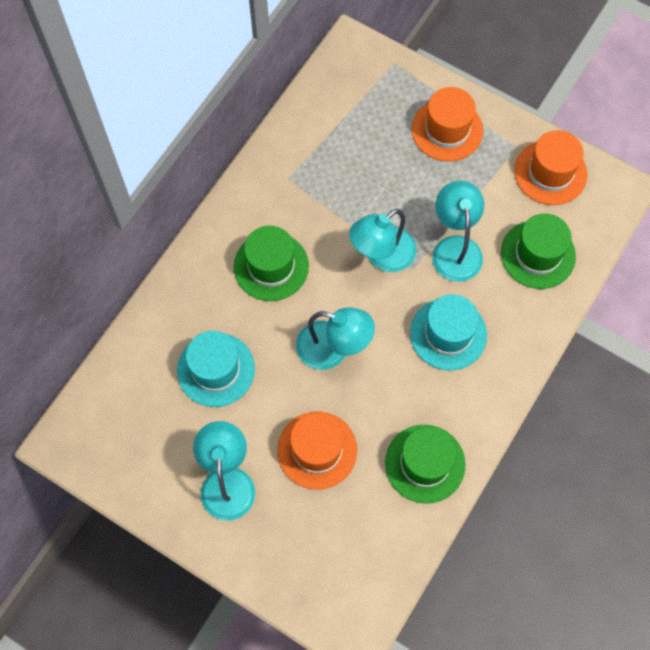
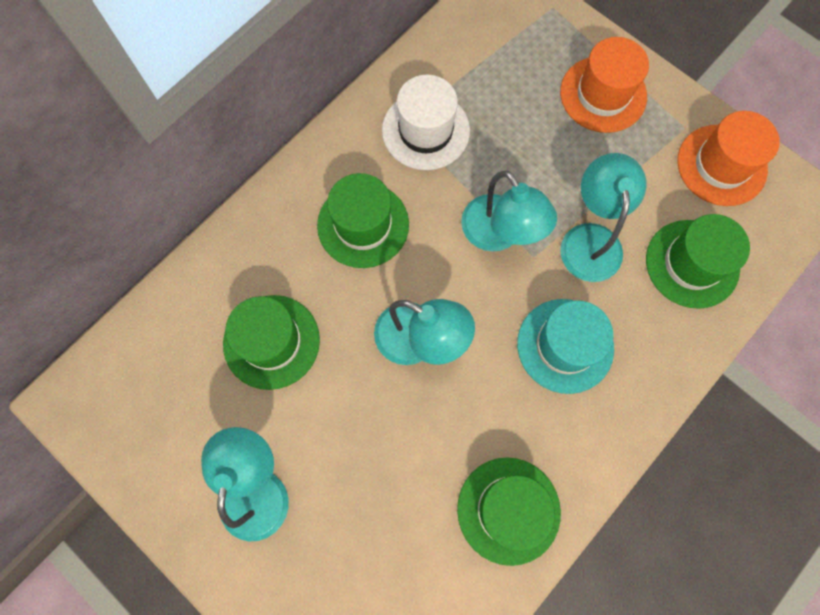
camera: 10 degrees right, 5 degrees up
(216, 369) = (271, 341): turquoise hat -> green hat
(307, 182) = (425, 130): none -> white hat
(317, 450) = (376, 467): orange hat -> none
(382, 256) = (499, 234): turquoise lamp -> turquoise lamp turned 90 degrees counterclockwise

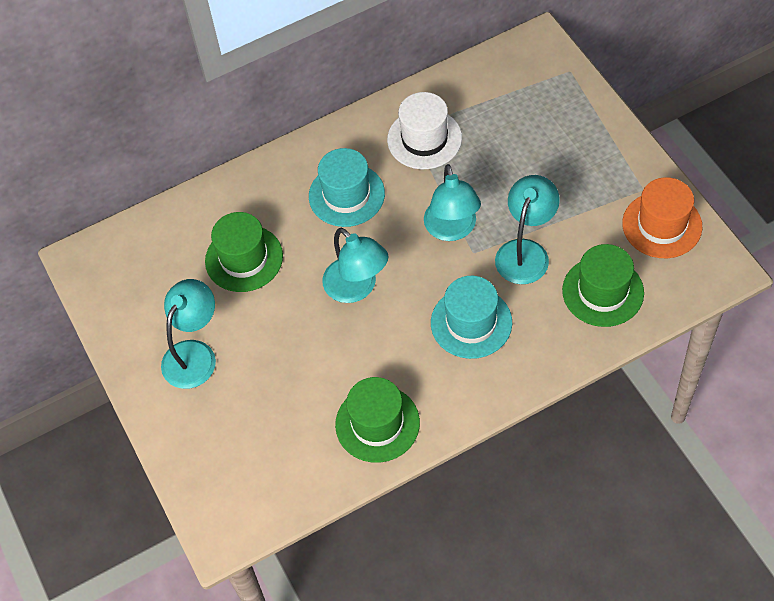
camera: 25 degrees right, 15 degrees down
(363, 225) = (346, 195): green hat -> turquoise hat
(603, 94) = (583, 147): orange hat -> none

